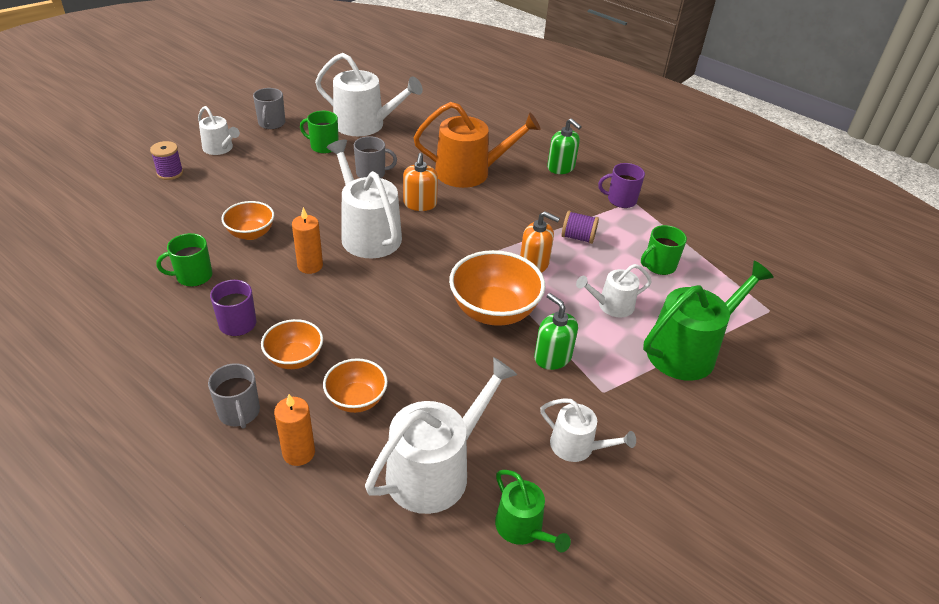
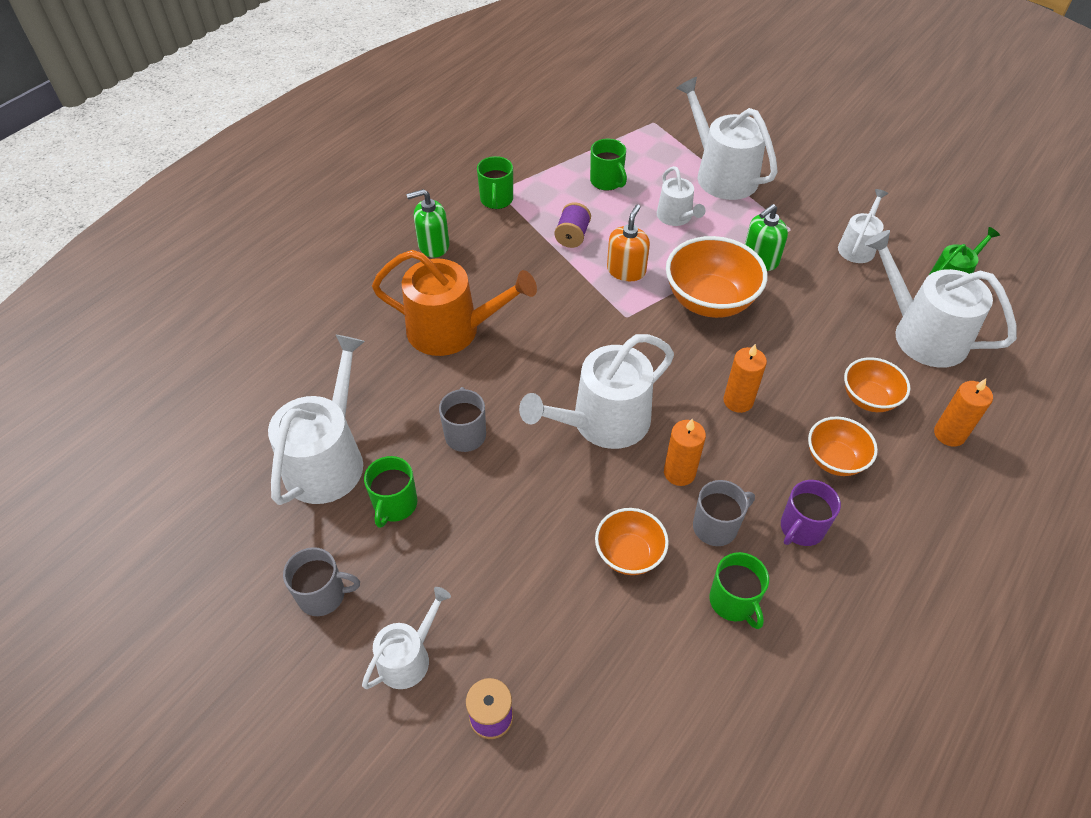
camera: 90 degrees left, 10 degrees up
(239, 412) = (924, 494): grey mug -> grey mug (716, 526)
(372, 309) = (738, 401): none -> orange candle
(420, 204) = (530, 375): orange soap dispenser -> none
(469, 172) = (452, 330): orange watering can -> orange watering can turned 105 degrees clockwise
(561, 167) = (433, 245): green soap dispenser -> green soap dispenser turned 150 degrees counterclockwise
(621, 200) = (496, 200): purple mug -> green mug
(688, 350) = (721, 175): green watering can -> white watering can

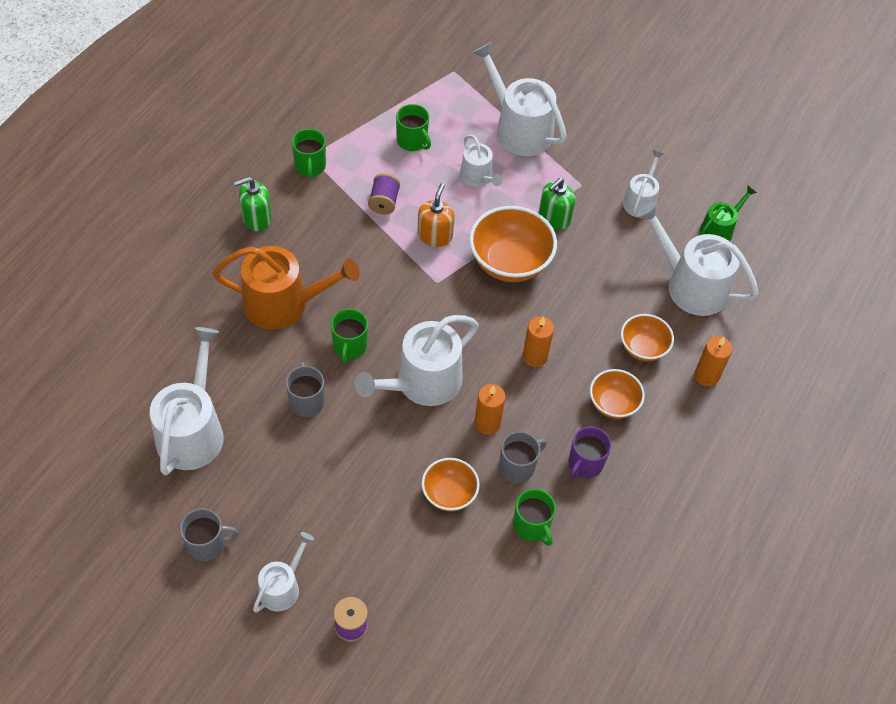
camera: 10 degrees left, 5 degrees up
(395, 505) = (255, 466): green mug -> green mug (349, 346)

